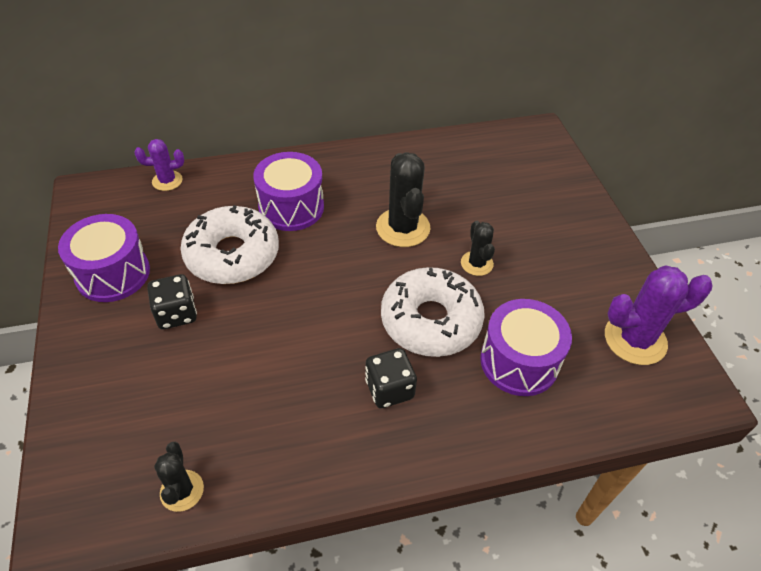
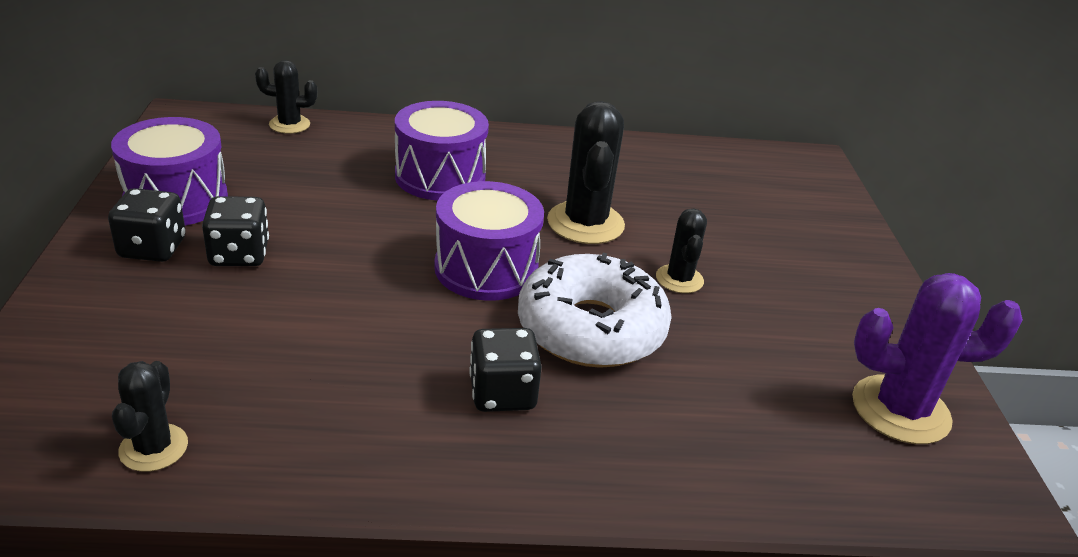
camera: 10 degrees right, 15 degrees down
(114, 323) = (152, 248): none -> black dice
(167, 181) = (289, 124): purple cactus -> black cactus
(232, 254) = (341, 209): white donut -> none
(519, 361) = (709, 400): purple drum -> purple drum (486, 268)

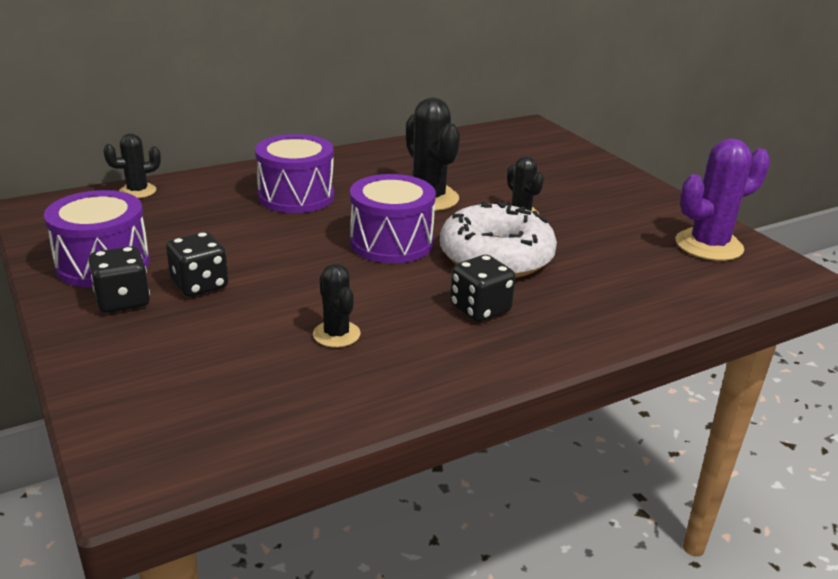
camera: 25 degrees left, 5 degrees down
(153, 448) = (278, 418): black cactus -> black cactus (336, 334)

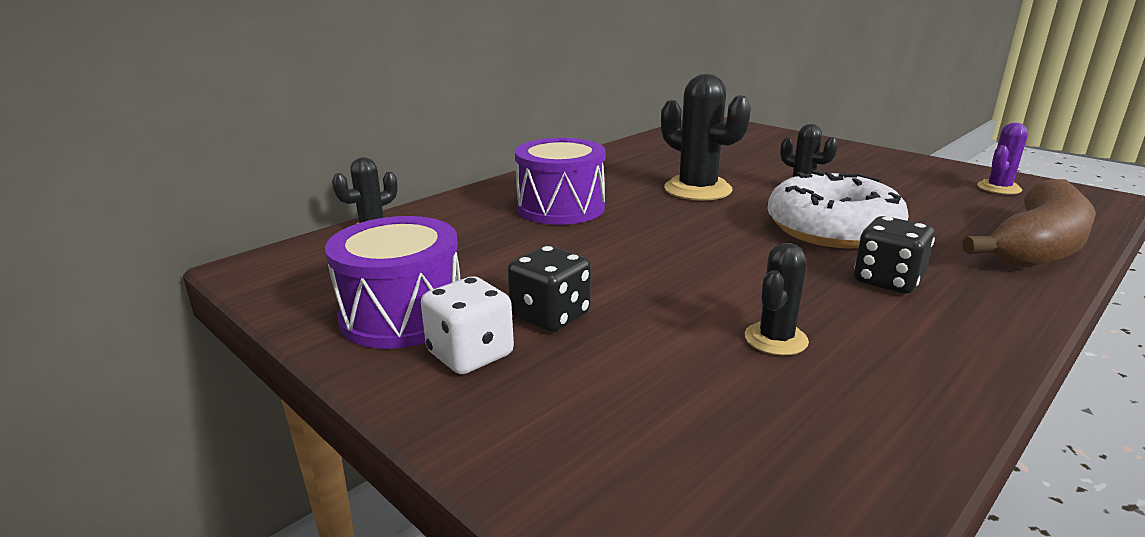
camera: 15 degrees left, 5 degrees down
(123, 301) = (470, 354): black dice -> white dice
(336, 334) = (776, 339): black cactus -> black cactus turned 75 degrees clockwise
(391, 243) = (713, 234): purple drum -> none
(652, 306) = (1037, 247): none -> brown banana
(708, 245) = (999, 188): purple cactus -> purple cactus, size x0.58

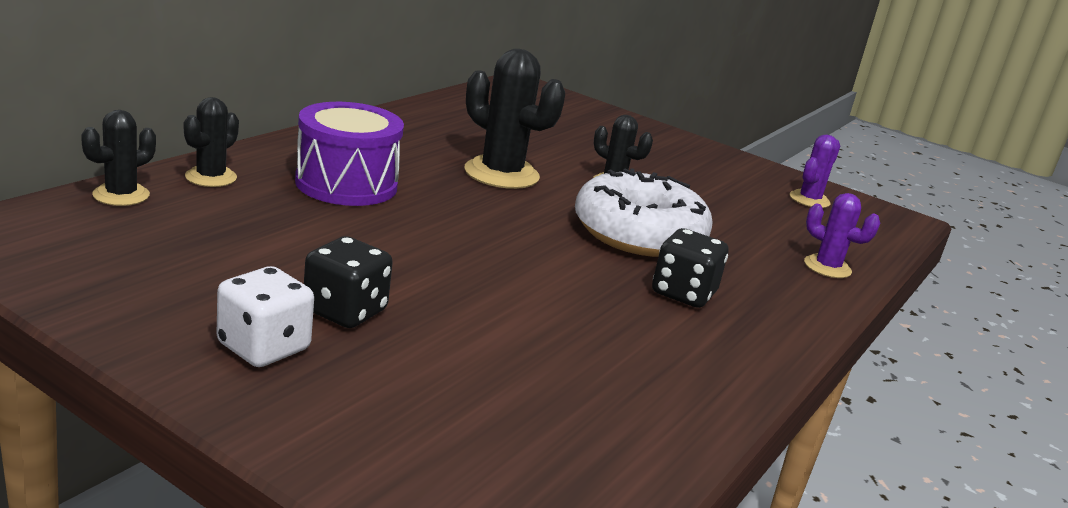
camera: 15 degrees left, 0 degrees up
(402, 315) = (180, 301): purple drum -> none
(776, 339) = (571, 346): black cactus -> black cactus (211, 177)
(1037, 247) = (827, 267): brown banana -> purple cactus

